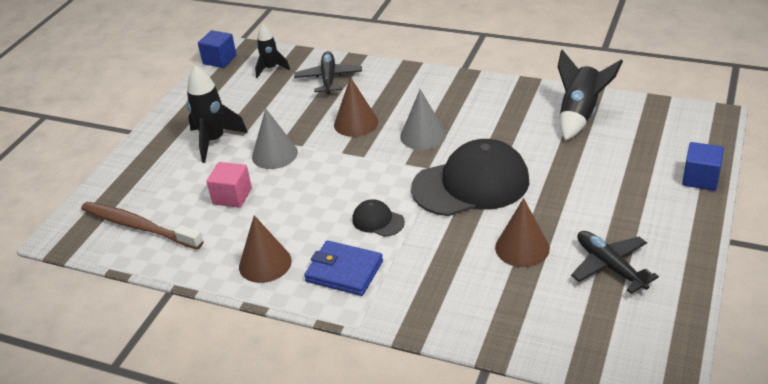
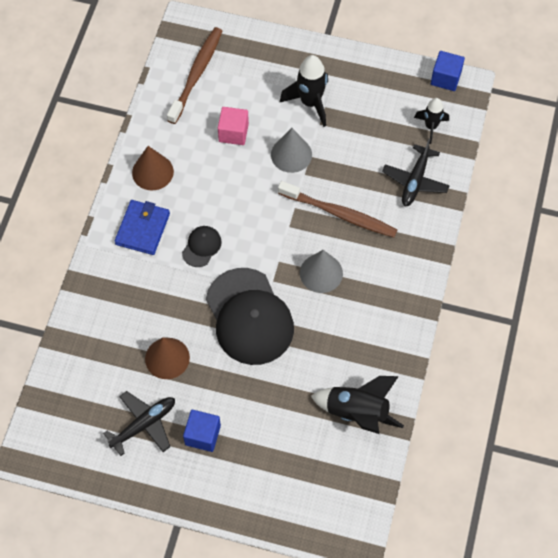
camera: 80 degrees right, 25 degrees up
(329, 78) = (415, 181): black plane -> black plane turned 120 degrees clockwise
(356, 123) = (340, 214): brown cone -> brown toothbrush
(700, 178) = (257, 512): blue cube -> blue cube (203, 435)

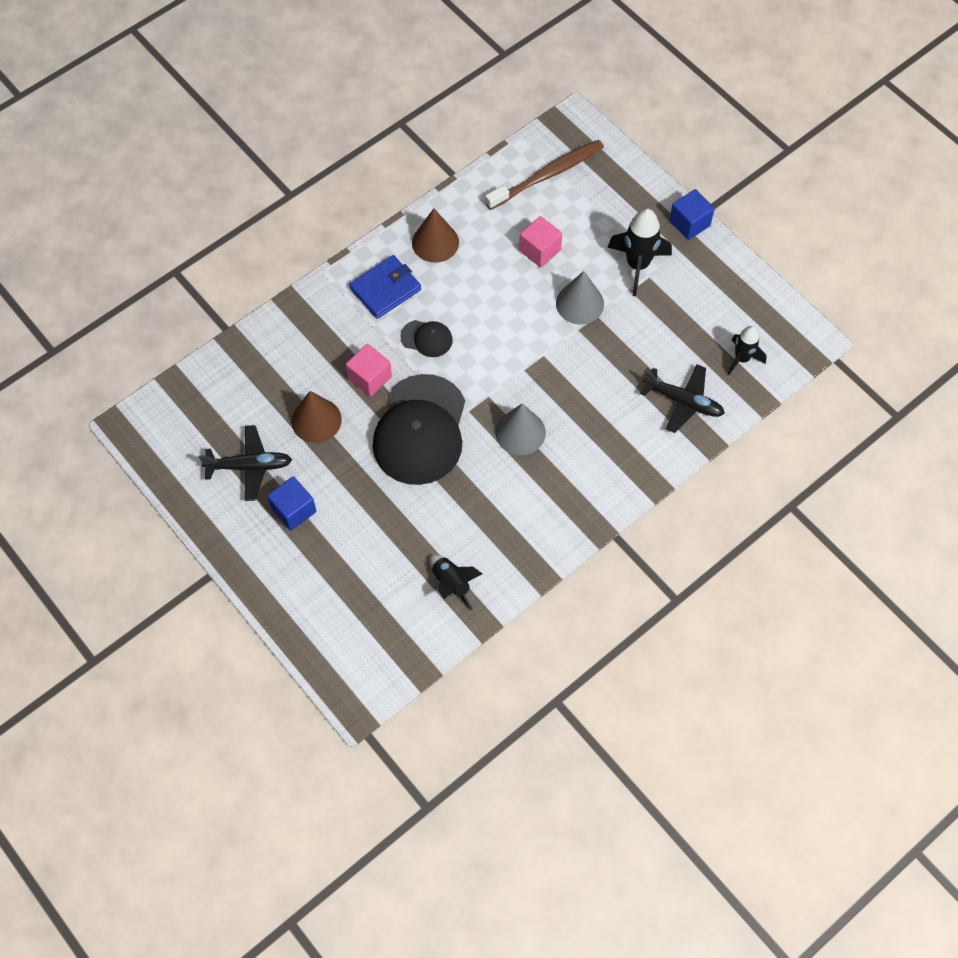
camera: 35 degrees right, 0 degrees up
(182, 302) = (370, 378): none -> pink cube
(201, 247) = (426, 338): black cap -> black cap turned 45 degrees clockwise
(340, 214) = (583, 388): brown toothbrush -> none
(357, 412) = (451, 583): black rocket -> black rocket, size x0.63
(415, 181) = (683, 401): black plane -> black plane turned 120 degrees counterclockwise
(445, 78) = (795, 320): blue cube -> blue cube (689, 223)

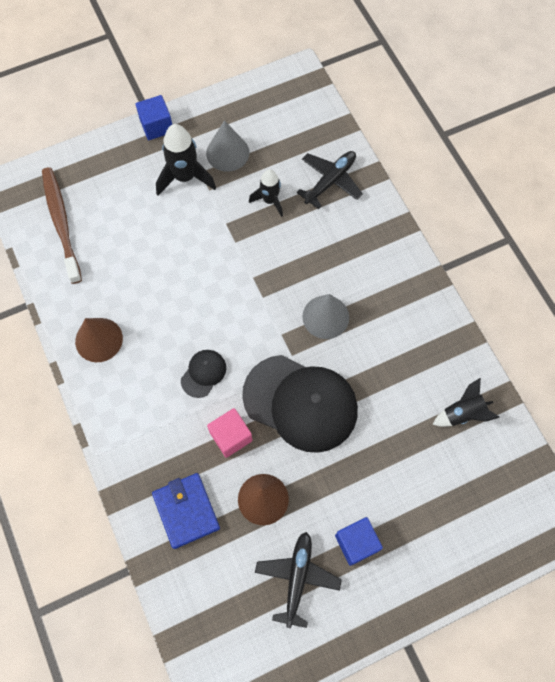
camera: 75 degrees left, 5 degrees up
(385, 289) = (135, 398): blue wallet -> blue wallet (186, 511)
(540, 250) = (141, 251): pink cube -> none
(579, 303) = (208, 233): grey cone -> grey cone (227, 152)
(742, 359) = (302, 127): black rocket -> black rocket (270, 200)

